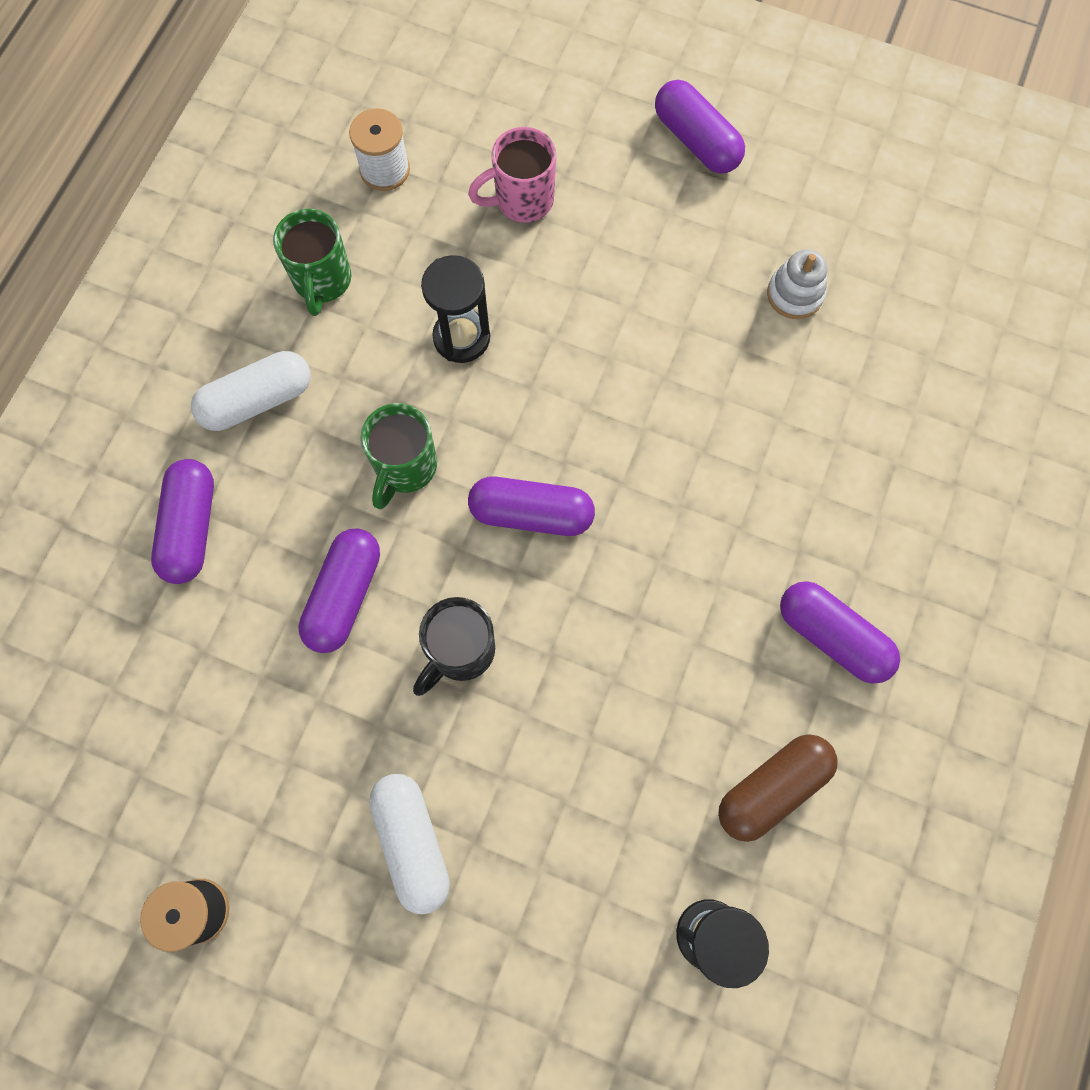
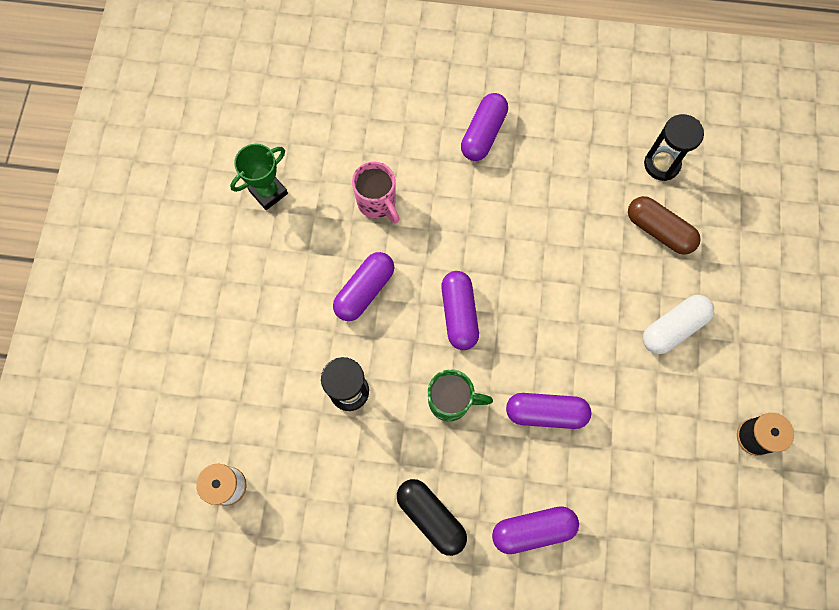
camera: 105 degrees left, 0 degrees up
(257, 400) = (431, 517): white capsule -> black capsule
(322, 281) = (329, 502): green mug -> none
(460, 652) = (557, 332): black mug -> none
(521, 200) = (234, 380): pink mug -> pink mug (377, 203)
(696, 141) = (162, 275): purple capsule -> purple capsule (365, 291)
(772, 788) = (577, 148): brown capsule -> brown capsule (659, 230)
(795, 294) = (268, 192): white stacking toy -> green trophy

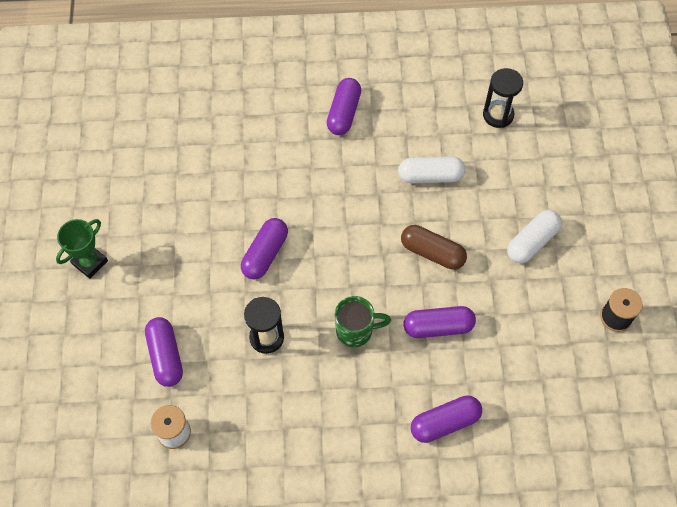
camera: 10 degrees left, 10 degrees down
(268, 192) = (167, 187): green trophy -> green trophy (90, 262)
(377, 203) = (263, 182): pink mug -> none
(431, 517) = (356, 427): black capsule -> none
(459, 314) = (349, 260): purple capsule -> purple capsule (165, 356)
(569, 227) = (430, 176): none -> white capsule
(659, 230) = (505, 167): brown capsule -> brown capsule (432, 252)

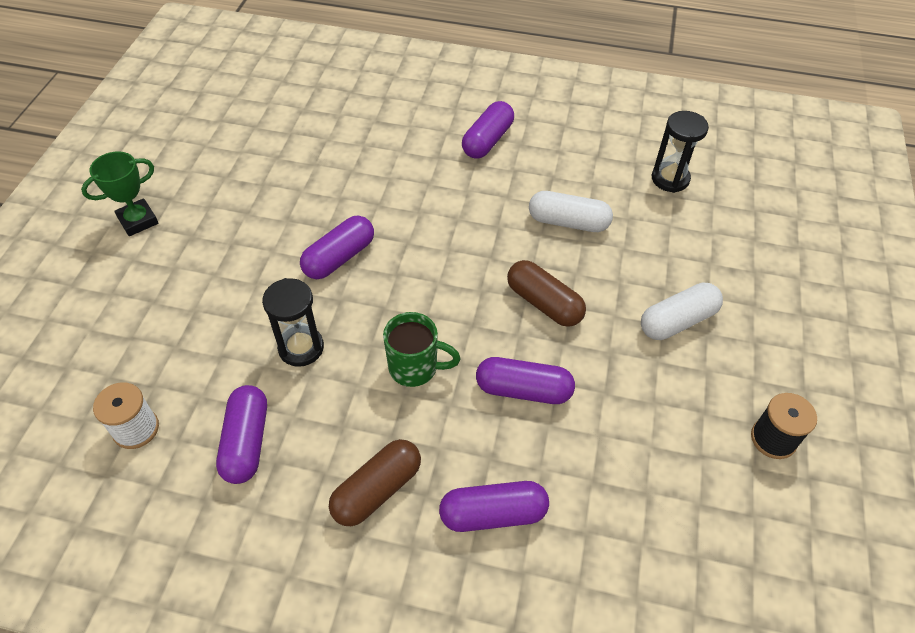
camera: 15 degrees right, 10 degrees down
(165, 356) = (171, 338): purple capsule -> purple capsule (246, 442)
(362, 428) = (377, 490): none -> brown capsule

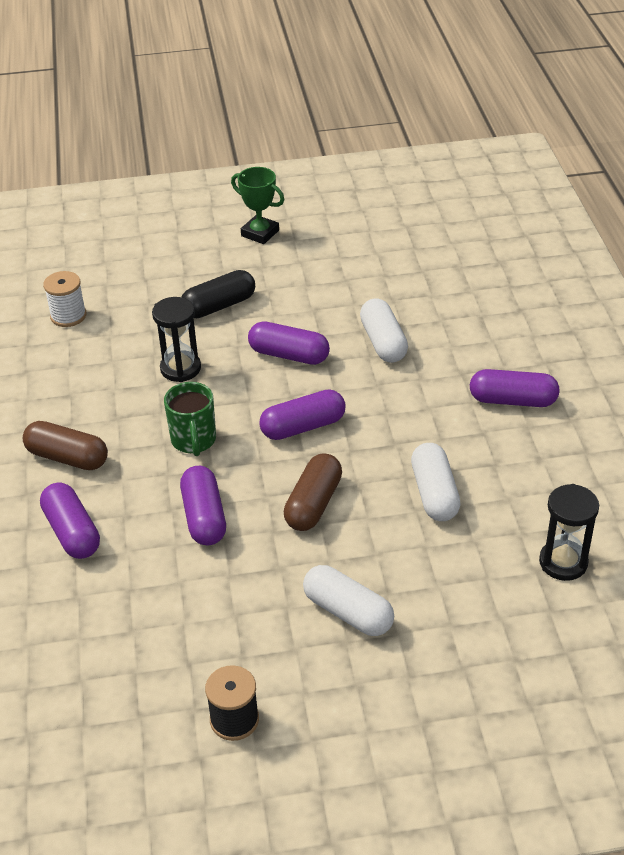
camera: 70 degrees right, 10 degrees down
(226, 287) = (219, 306): none -> black capsule
(246, 442) = (80, 373): purple capsule -> purple capsule (303, 427)
(367, 189) = (383, 342): none -> white capsule

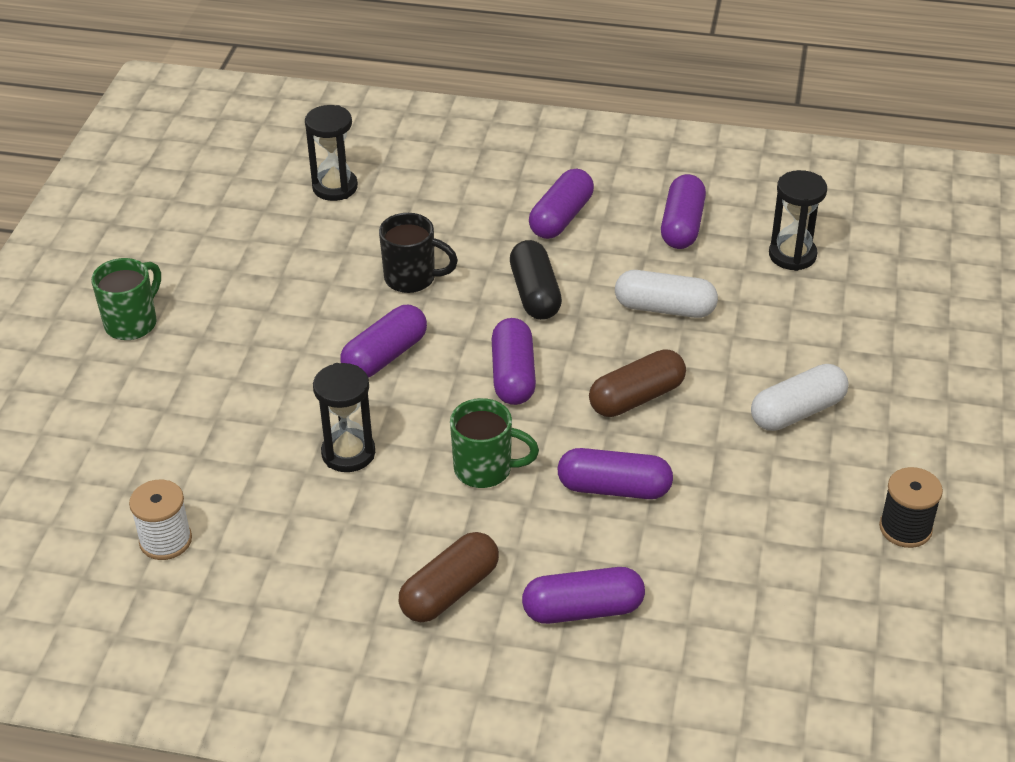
camera: 70 degrees left, 0 degrees up
(219, 306) = (251, 392): black capsule -> black capsule (535, 294)
(260, 233) = (133, 323): green trophy -> green mug
(313, 504) = (636, 397): brown capsule -> brown capsule turned 75 degrees counterclockwise
(383, 342) = (412, 279): white capsule -> black mug
(464, 271) = (335, 187): none -> black hourglass
(554, 477) = (682, 225): none -> purple capsule

